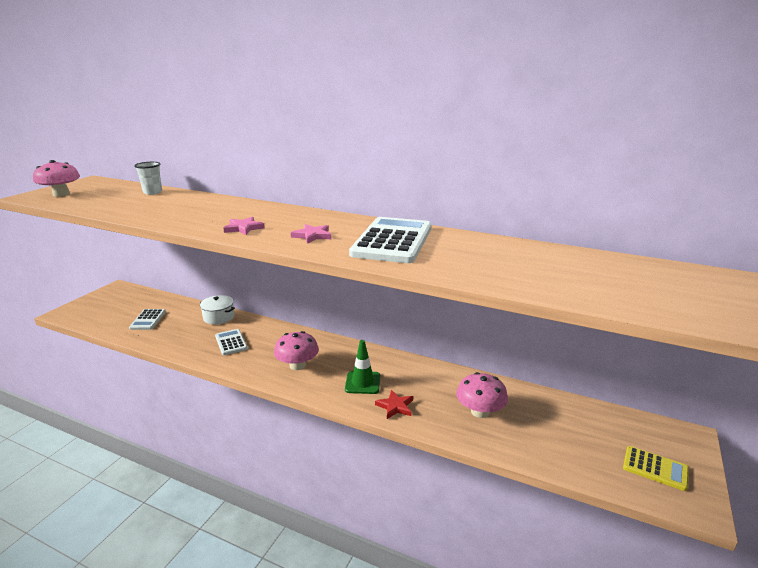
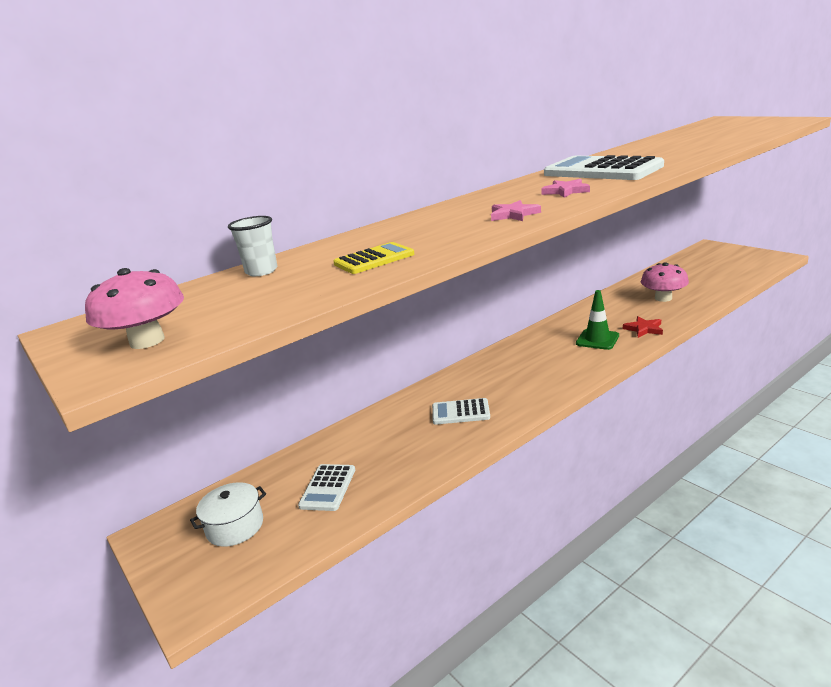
camera: 60 degrees left, 0 degrees up
(148, 320) = (328, 488): white calculator -> white calculator turned 75 degrees clockwise
(219, 317) = (379, 421): white pot -> white pot (235, 526)
(297, 365) = (544, 371): pink mushroom -> none
(655, 468) = (742, 260): yellow calculator -> yellow calculator (374, 259)

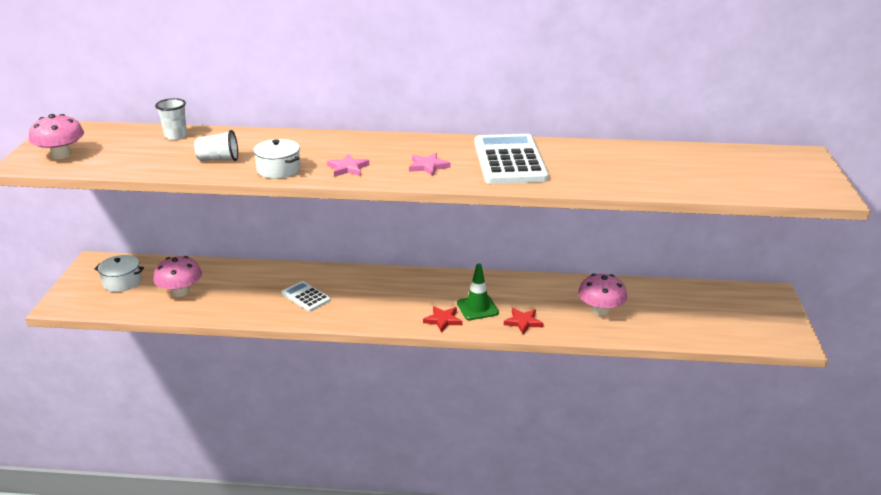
camera: 40 degrees right, 5 degrees up
(328, 488) = (180, 292): white calculator -> pink mushroom
(374, 259) = (218, 159): yellow calculator -> white cup
(459, 238) = (278, 170): none -> white pot
(597, 359) = (443, 320): none -> red star

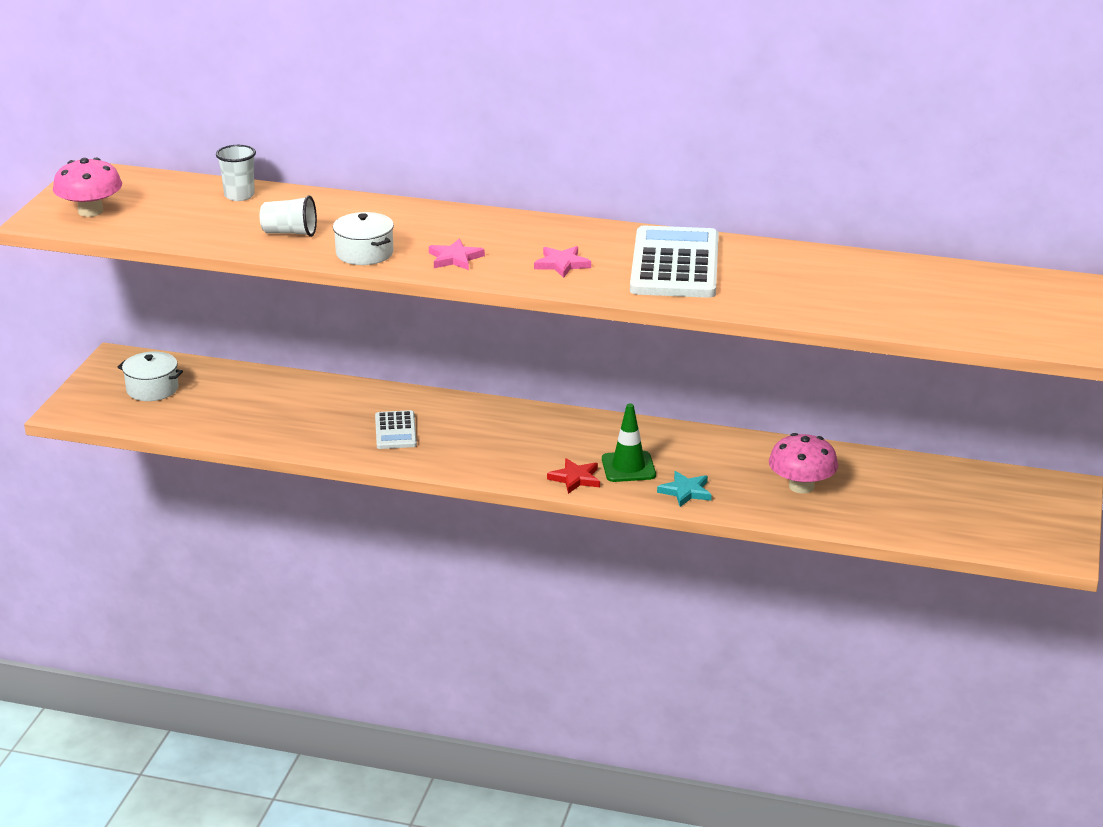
camera: 10 degrees right, 0 degrees up
(180, 292) = (228, 409): pink mushroom -> none
(306, 297) = (395, 431): white calculator -> white calculator turned 150 degrees counterclockwise
(523, 322) = (686, 491): red star -> turquoise star

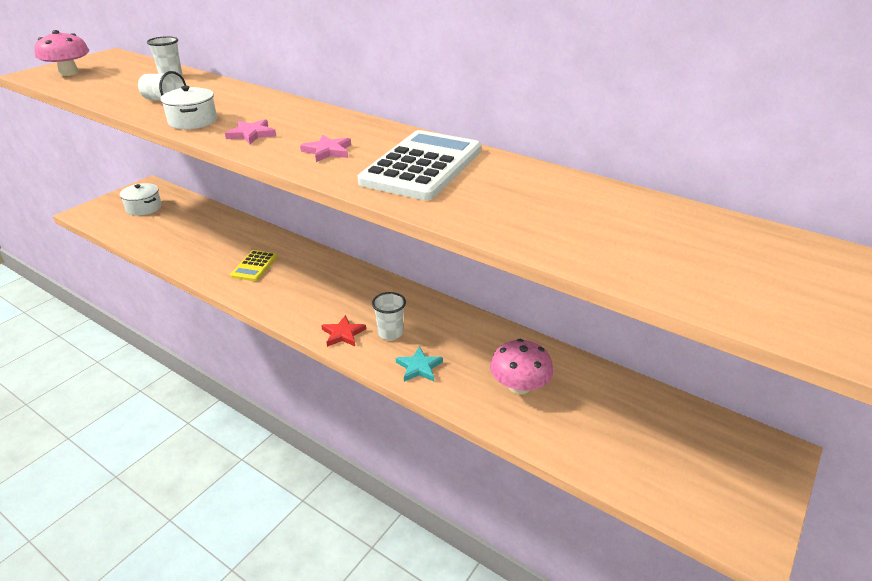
camera: 20 degrees right, 5 degrees up
(395, 431) = (254, 266): white calculator -> yellow calculator
(628, 467) = (390, 333): green traffic cone -> white cup

